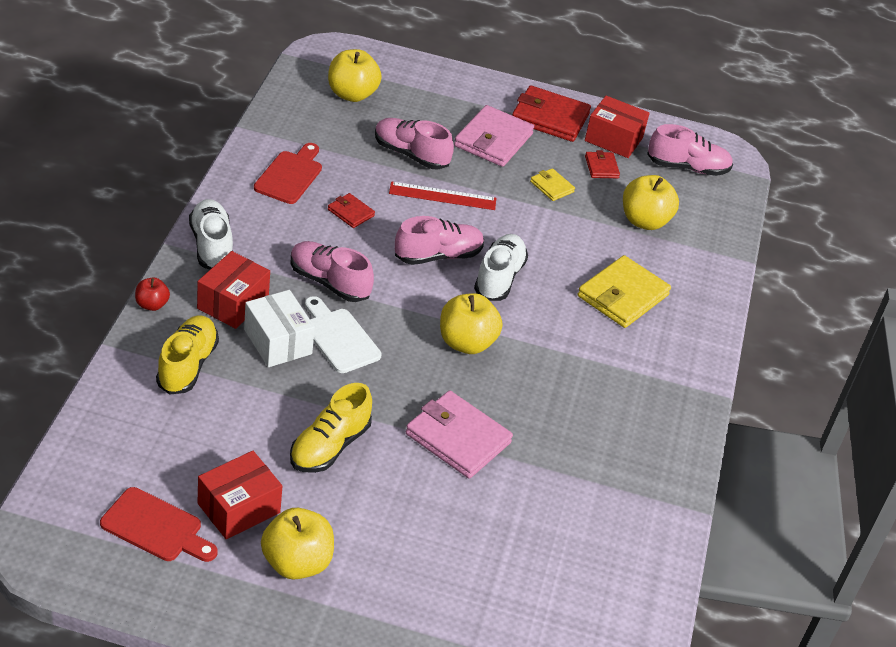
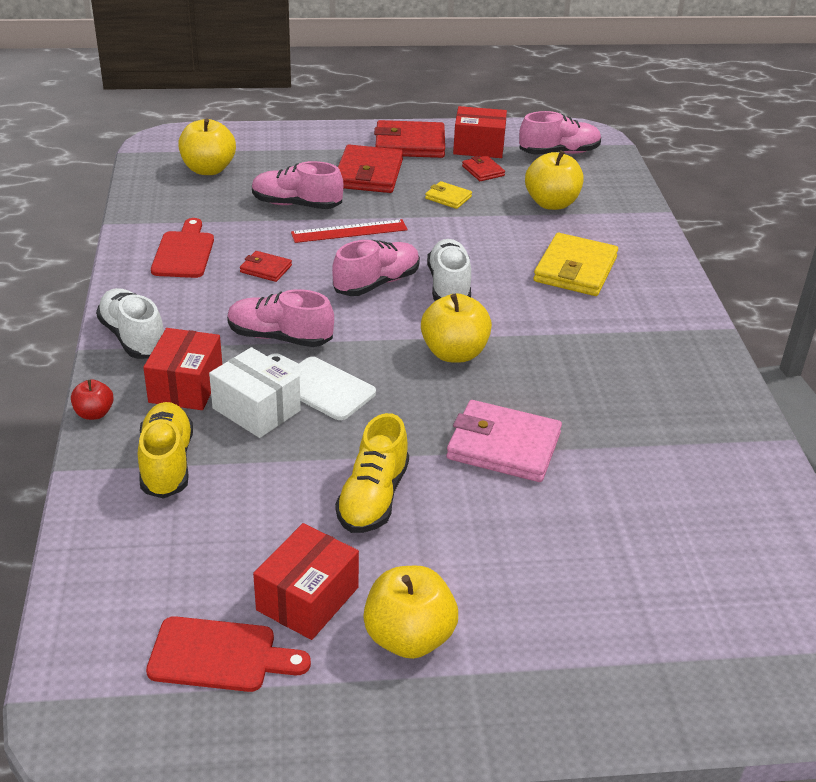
camera: 15 degrees left, 5 degrees down
(493, 140) = (368, 174): pink wallet -> red wallet

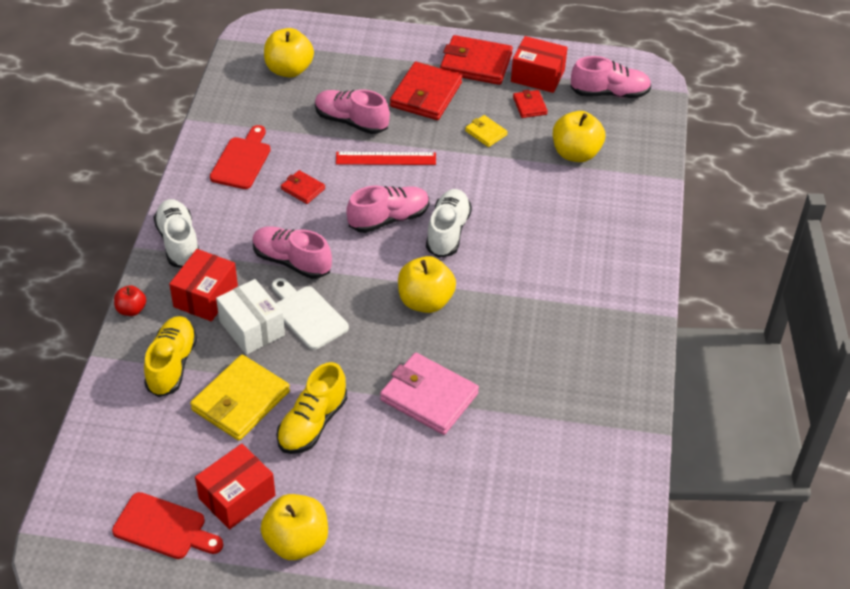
camera: 15 degrees right, 10 degrees up
(575, 269) = (564, 231): yellow wallet -> yellow wallet (240, 401)

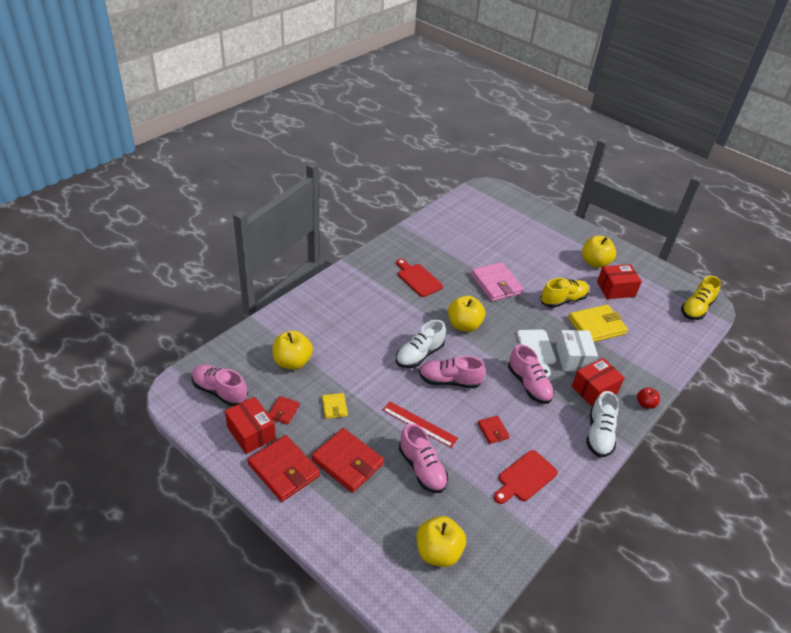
camera: 150 degrees left, 5 degrees down
(164, 528) = (656, 293): red cutting board -> red cutting board (418, 279)
(172, 364) = (629, 361): yellow shoe -> yellow shoe (696, 308)
(426, 95) = (347, 462): red wallet -> red wallet turned 75 degrees clockwise

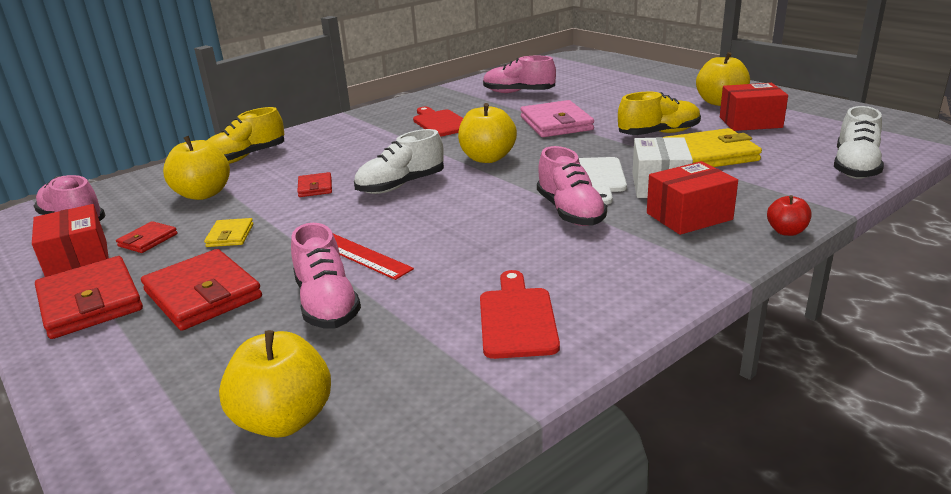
camera: 15 degrees right, 15 degrees down
(449, 381) = (434, 209): pink shoe -> pink shoe (518, 92)
(493, 431) = (482, 261): red wallet -> red wallet (315, 187)
(525, 477) = (517, 318): red cutting board -> red cutting board turned 120 degrees clockwise
(599, 434) = (685, 266): white shoe -> white shoe (855, 167)
(696, 308) = (893, 135): yellow shoe -> yellow shoe (246, 157)

